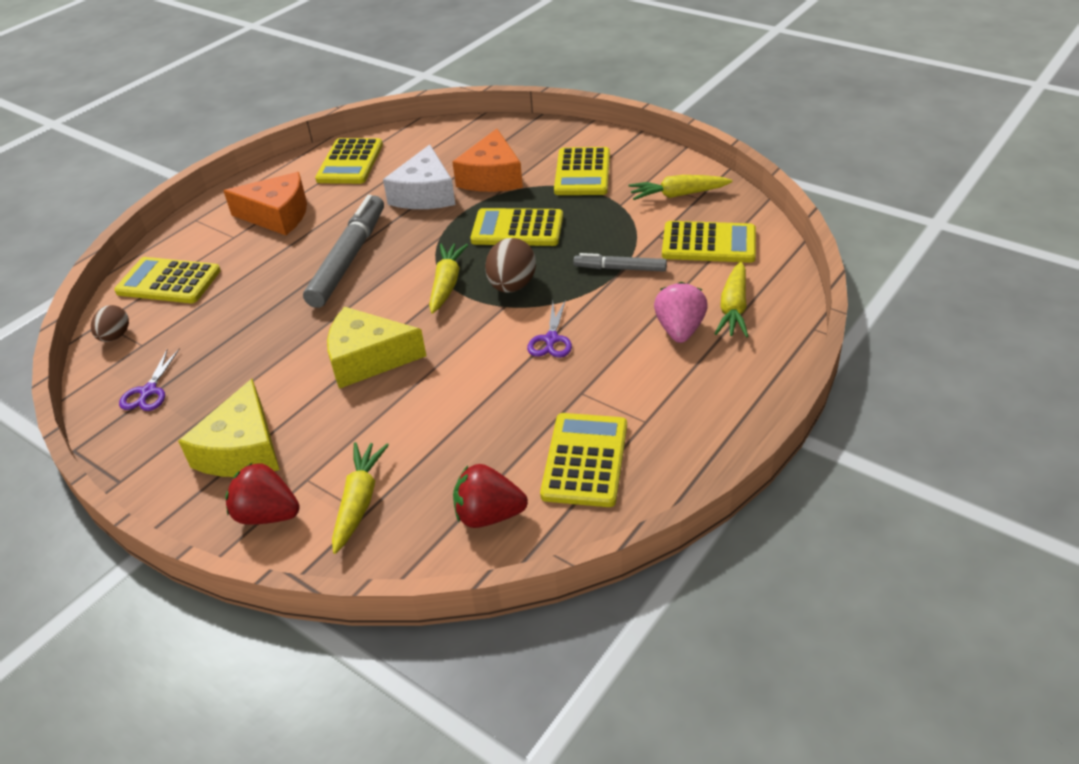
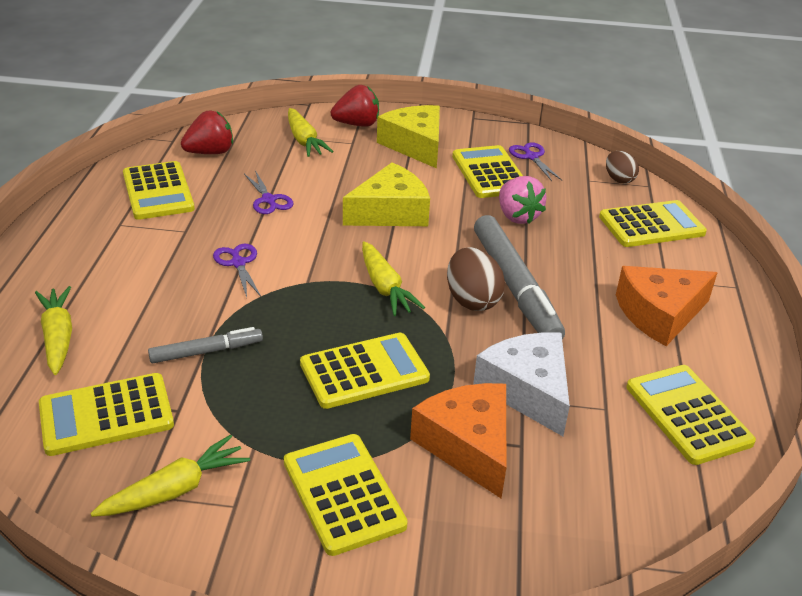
camera: 145 degrees right, 5 degrees down
(218, 381) = (490, 173): none -> yellow calculator
(472, 410) = (268, 200): none -> purple scissors
(512, 286) = (315, 302): brown egg -> brown egg (472, 300)
(679, 330) = (112, 301): pink strawberry -> pink strawberry (517, 216)

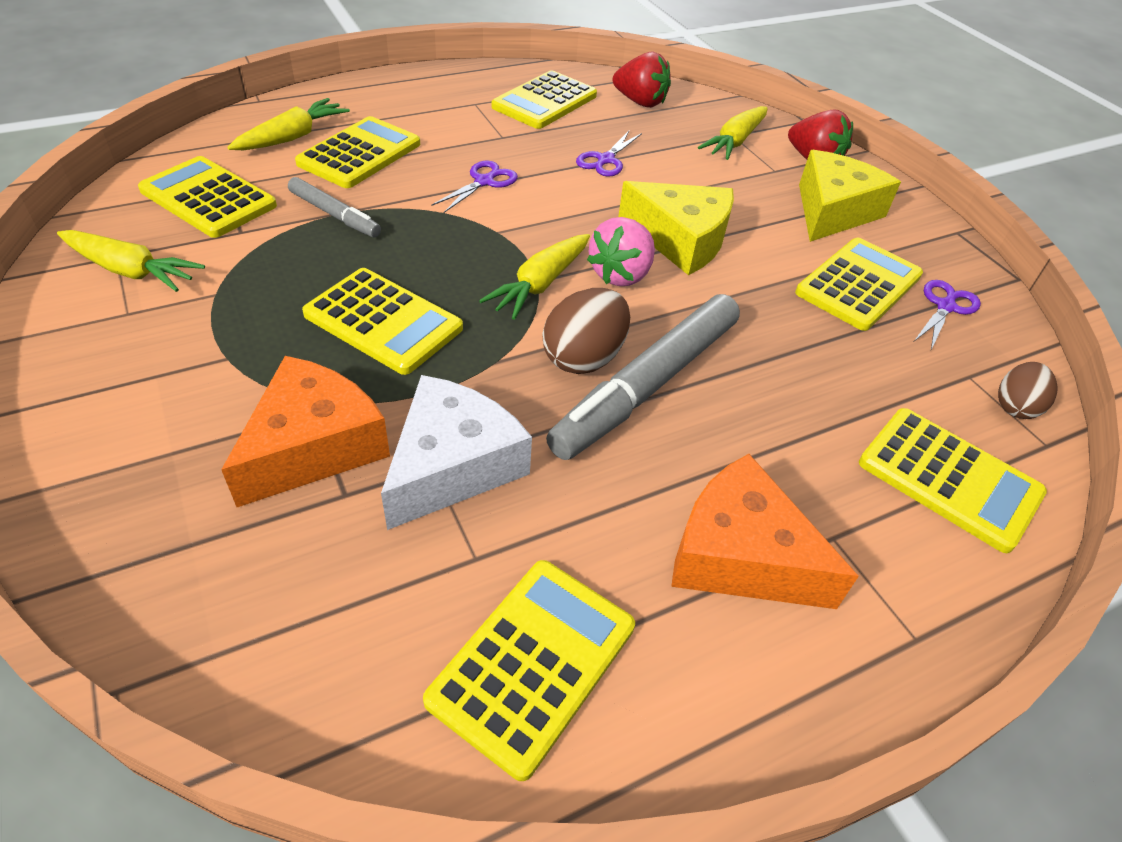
camera: 55 degrees right, 10 degrees up
(343, 494) = (179, 377): yellow calculator -> yellow calculator (360, 154)
(517, 216) = (797, 338): pink strawberry -> pink strawberry (621, 274)

